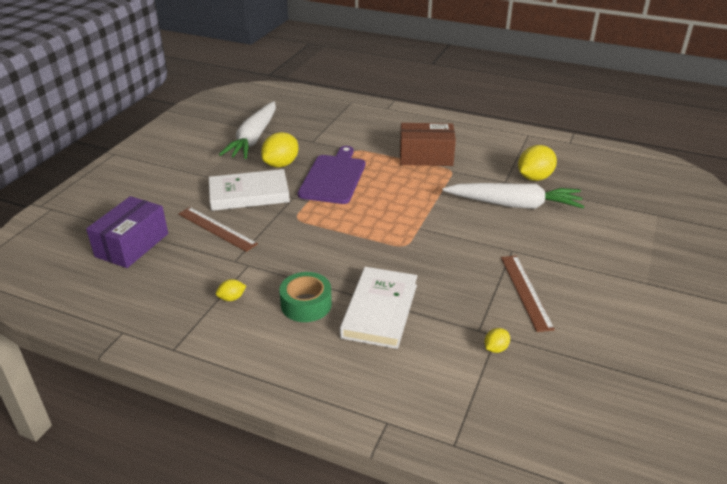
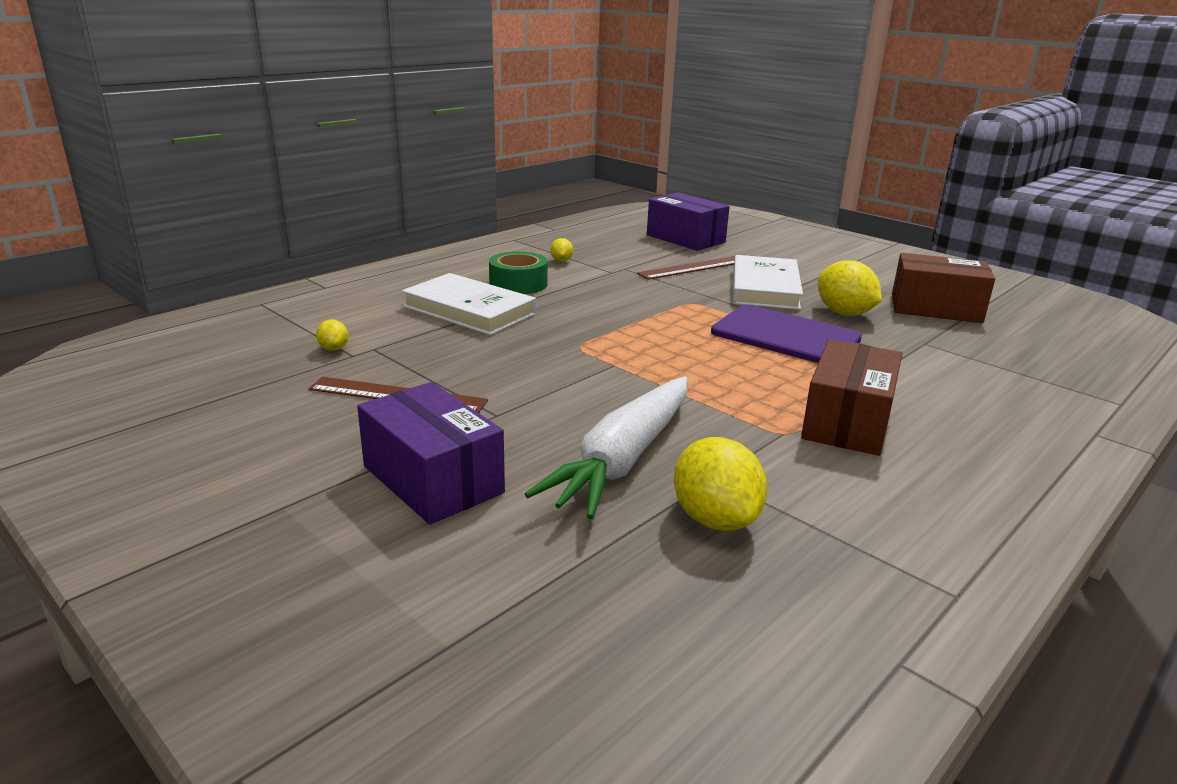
camera: 110 degrees right, 10 degrees down
(253, 138) = (935, 308): white carrot -> brown box
(583, 249) = (432, 479): none -> purple box

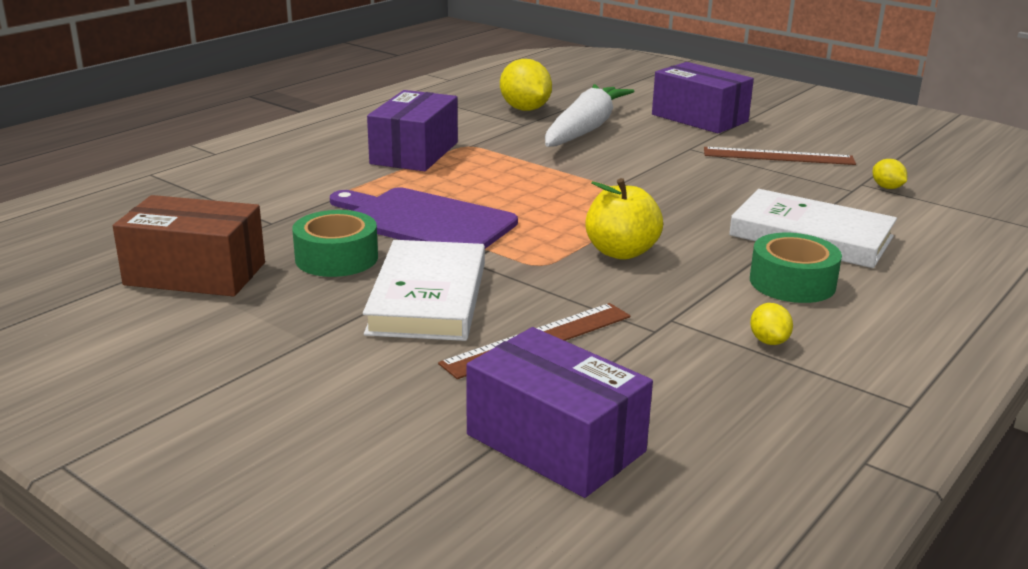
camera: 175 degrees right, 0 degrees up
(629, 307) = (621, 252): none -> yellow apple
(844, 313) = (336, 258): yellow lemon -> green tape
(847, 421) = (415, 153): brown box -> purple box

